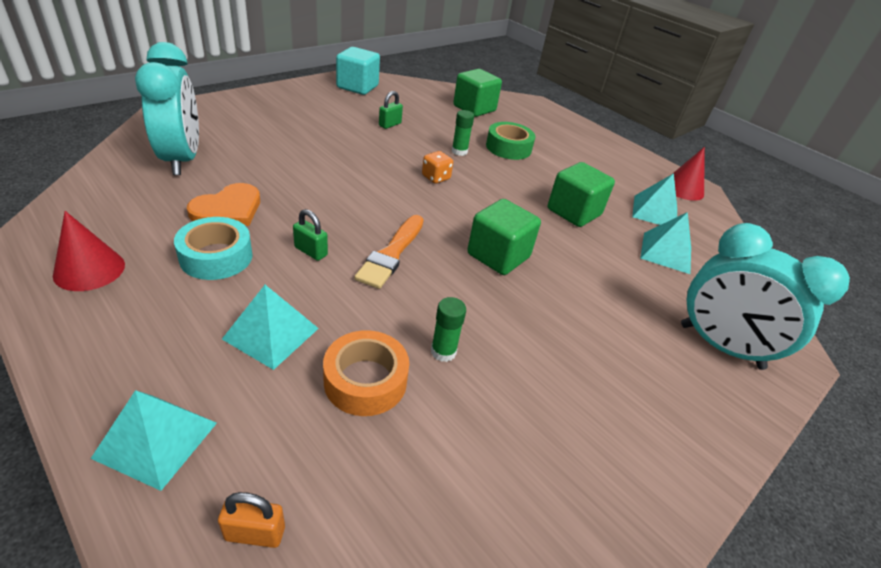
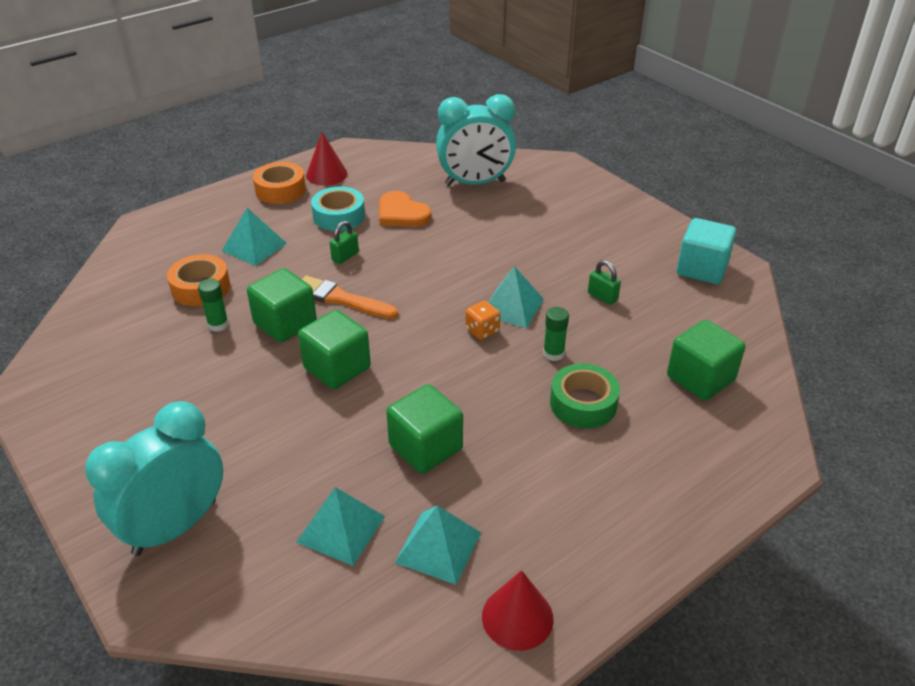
camera: 100 degrees right, 0 degrees up
(112, 316) = (280, 190): none -> orange tape
(156, 440) = (182, 219): turquoise pyramid -> turquoise pyramid (512, 306)
(255, 533) = (113, 255): orange padlock -> none
(436, 294) = (285, 323): none -> green cube

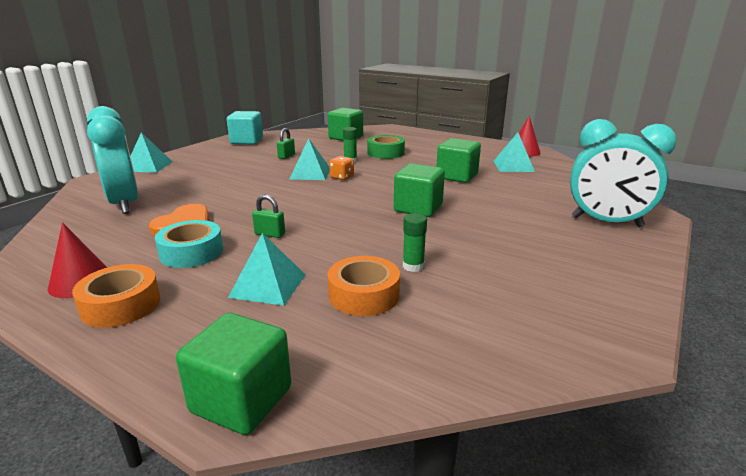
camera: 110 degrees left, 15 degrees down
(285, 323) = (385, 237): green cube -> green cube (241, 400)
(341, 299) = (336, 223): orange brush -> none
(341, 529) = (536, 184): turquoise pyramid -> turquoise pyramid (148, 166)

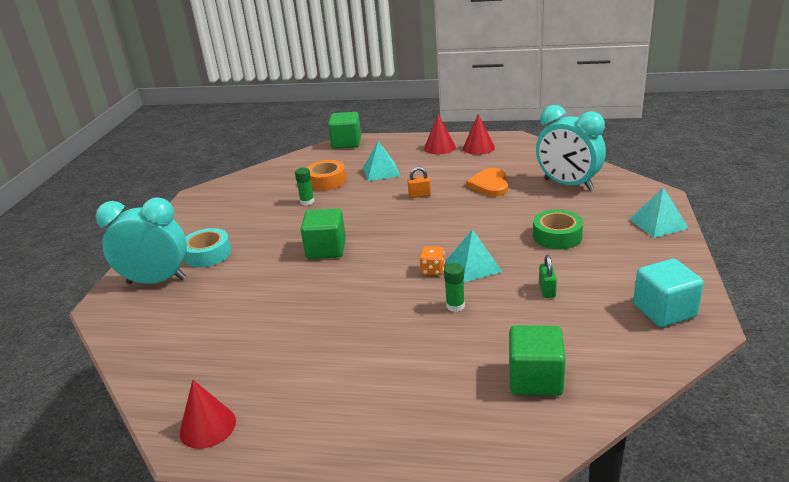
camera: 160 degrees right, 5 degrees up
(121, 305) = (439, 147): orange tape -> red cone
(191, 252) = (450, 172): turquoise tape -> turquoise tape (208, 254)
(270, 234) = (419, 195): green padlock -> orange padlock
(385, 153) = (426, 344): green tape -> green tape (557, 236)
(457, 176) = (303, 313): green cube -> none
(513, 166) = (231, 364): turquoise pyramid -> none

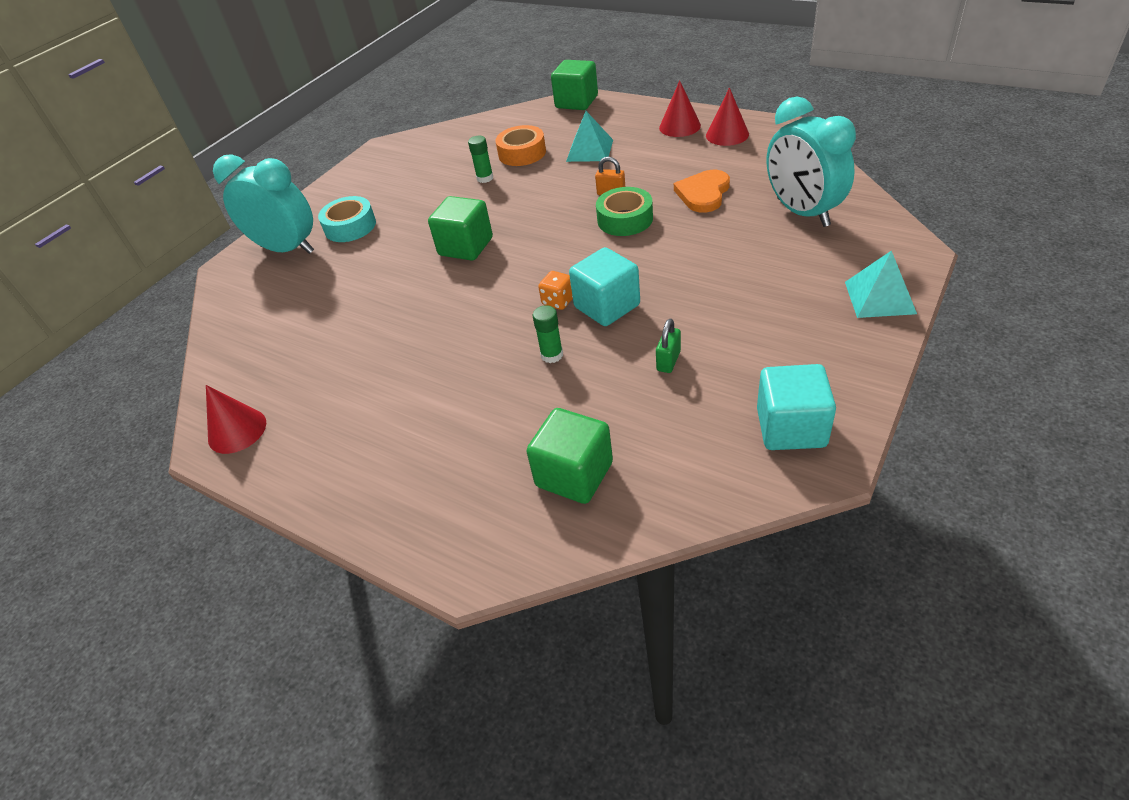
camera: 25 degrees right, 15 degrees up
(473, 266) = (607, 306): turquoise pyramid -> turquoise cube
(557, 236) = (734, 287): green tape -> green tape (625, 219)

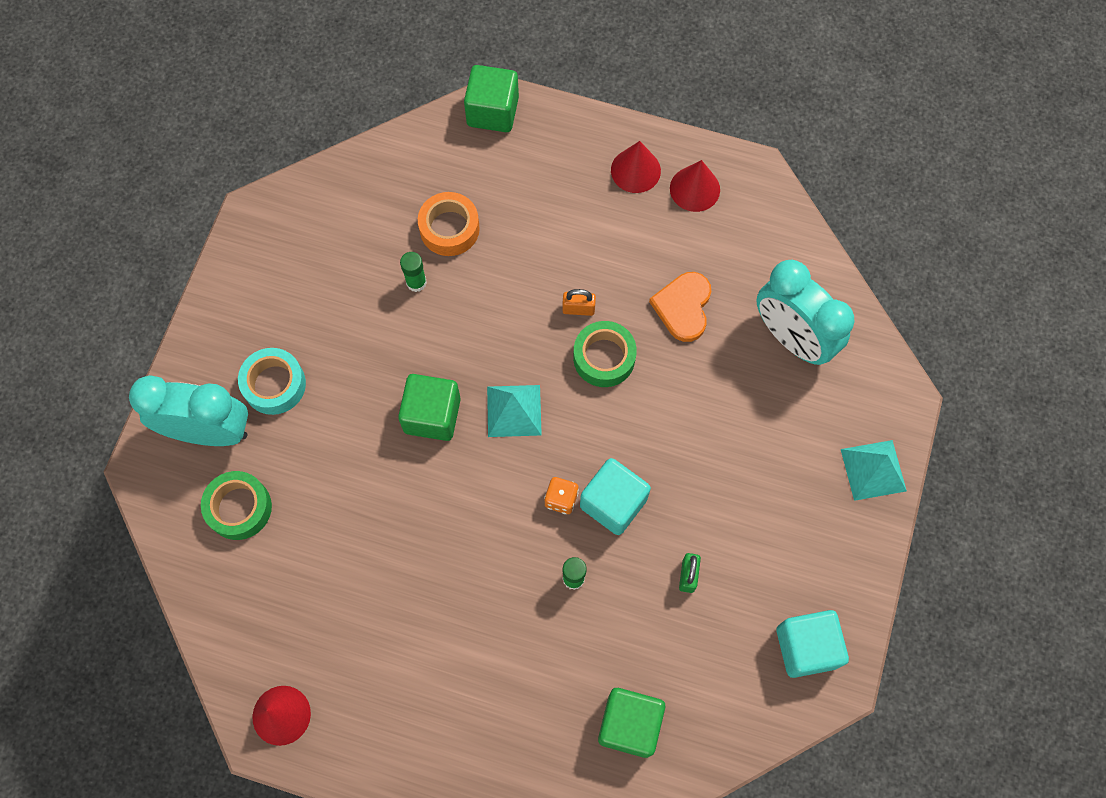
camera: 20 degrees left, 25 degrees up
(283, 292) = (239, 508): none -> green tape
(590, 150) = (534, 222): turquoise pyramid -> turquoise pyramid (514, 410)

